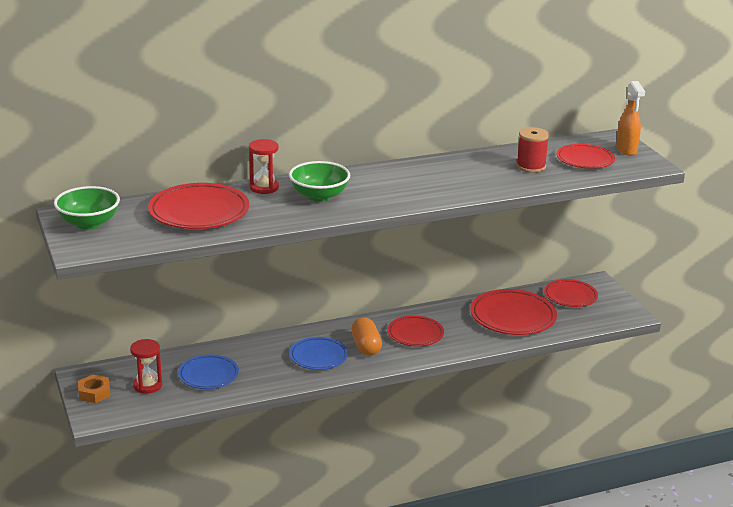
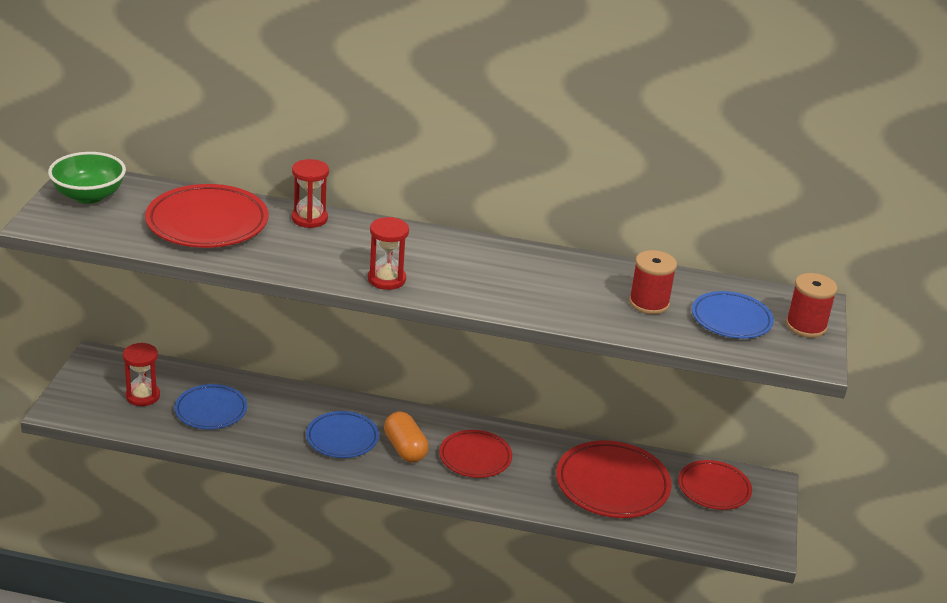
camera: 30 degrees right, 5 degrees up
(94, 393) = (87, 382): orange nut -> none
(319, 196) = (354, 250): green bowl -> none
(364, 205) = (386, 279): none -> red hourglass
(366, 346) = (405, 448): orange capsule -> orange capsule turned 45 degrees counterclockwise
(585, 160) = (731, 319): red plate -> blue plate
(626, 150) = (806, 326): orange spray bottle -> red spool

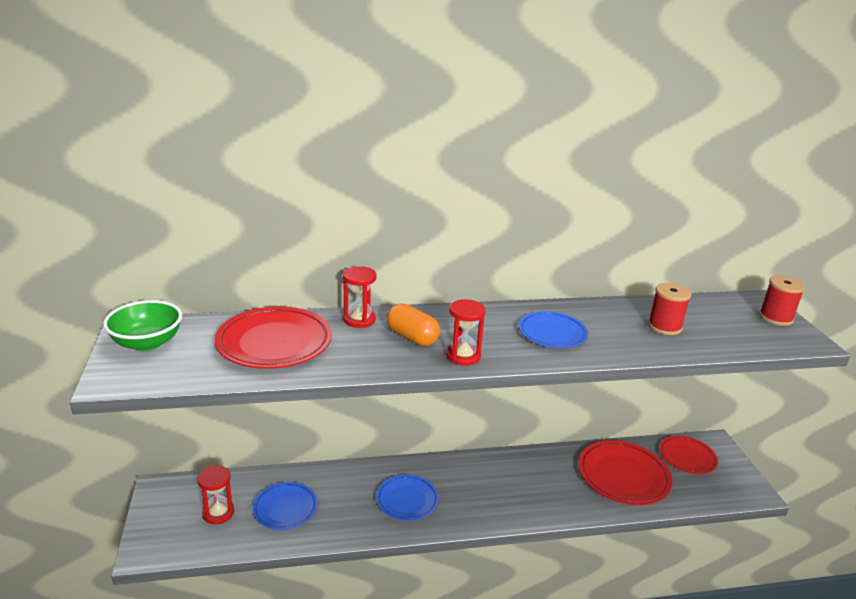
camera: 20 degrees left, 5 degrees down
(405, 448) = (460, 494): orange capsule -> orange capsule (412, 337)
(475, 457) = (515, 485): red plate -> none
(731, 319) = (728, 325): blue plate -> blue plate (552, 333)

